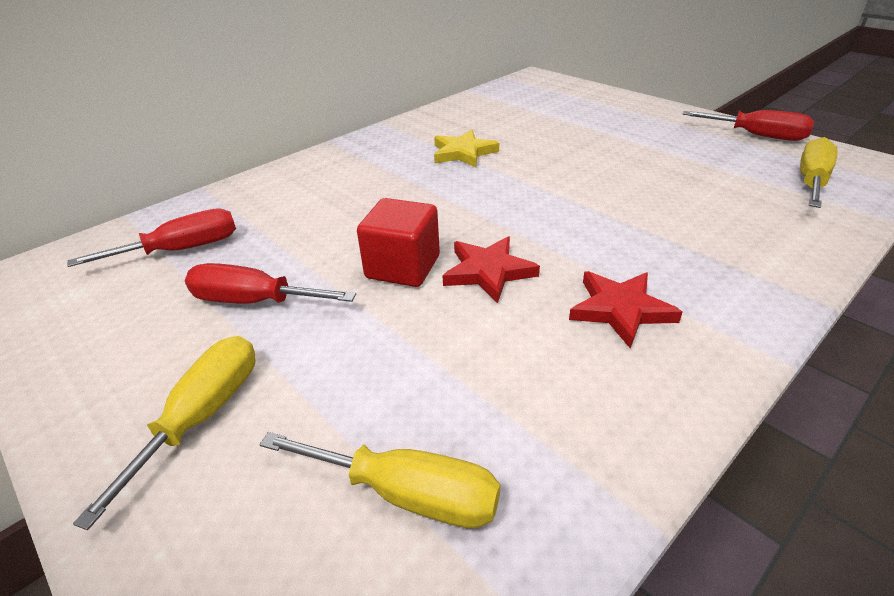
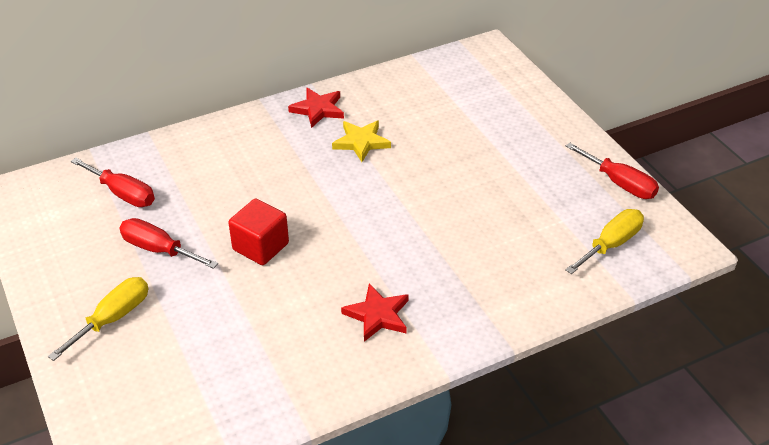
camera: 15 degrees right, 5 degrees up
(182, 250) = (123, 193): red screwdriver -> red screwdriver turned 45 degrees clockwise
(407, 493) = (200, 385): yellow screwdriver -> none
(488, 271) = (314, 265): red star -> red star (318, 109)

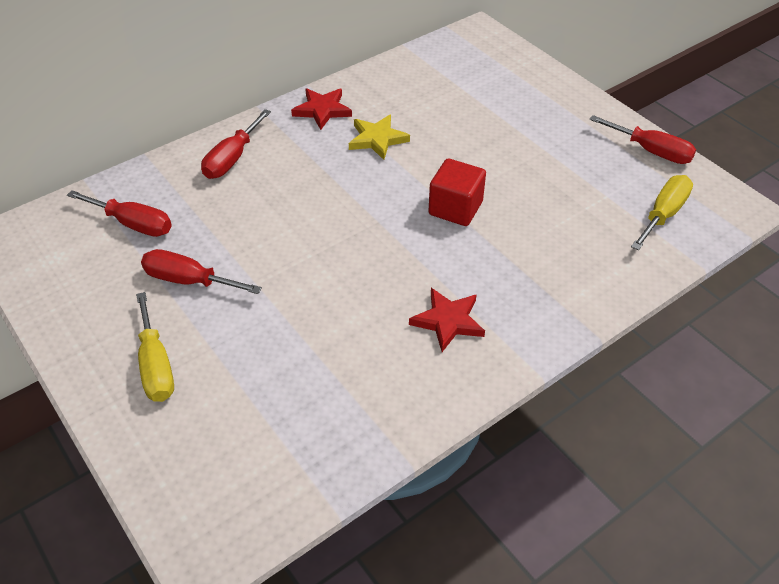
camera: 10 degrees left, 5 degrees up
(113, 318) = (156, 365): yellow screwdriver -> yellow screwdriver turned 135 degrees clockwise
(224, 145) = (232, 159): none -> red screwdriver
(260, 246) = (301, 263): red cube -> red cube (455, 208)

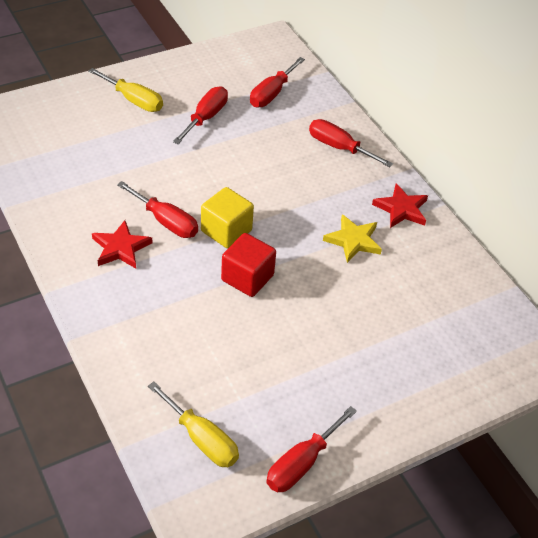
camera: 95 degrees right, 0 degrees up
(156, 365) = (134, 100): yellow screwdriver -> yellow screwdriver turned 135 degrees counterclockwise
(391, 233) = (226, 231): none -> yellow cube
(392, 287) = (166, 221): none -> red screwdriver

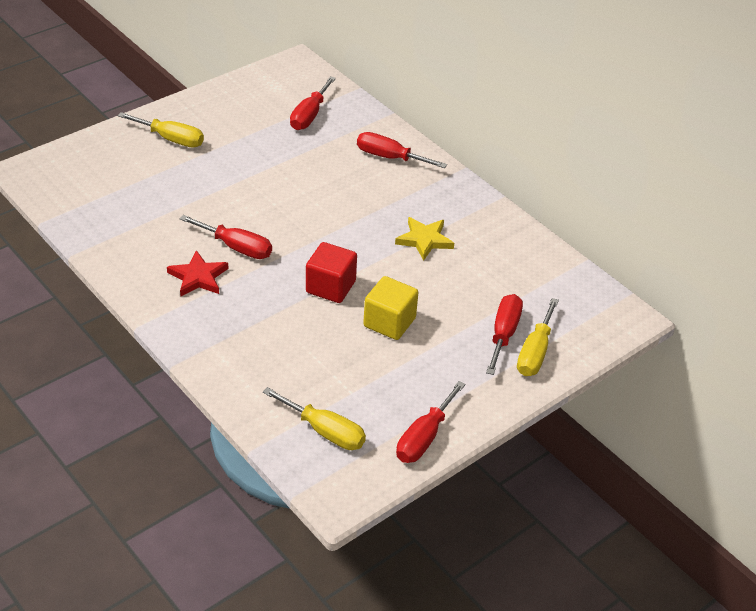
camera: 10 degrees left, 5 degrees down
(205, 118) = (249, 146): red screwdriver -> red screwdriver (503, 334)
(226, 231) = (298, 248): yellow cube -> yellow cube (389, 322)
(401, 209) = (464, 206): red star -> none
(439, 383) = (535, 352): none -> yellow screwdriver

